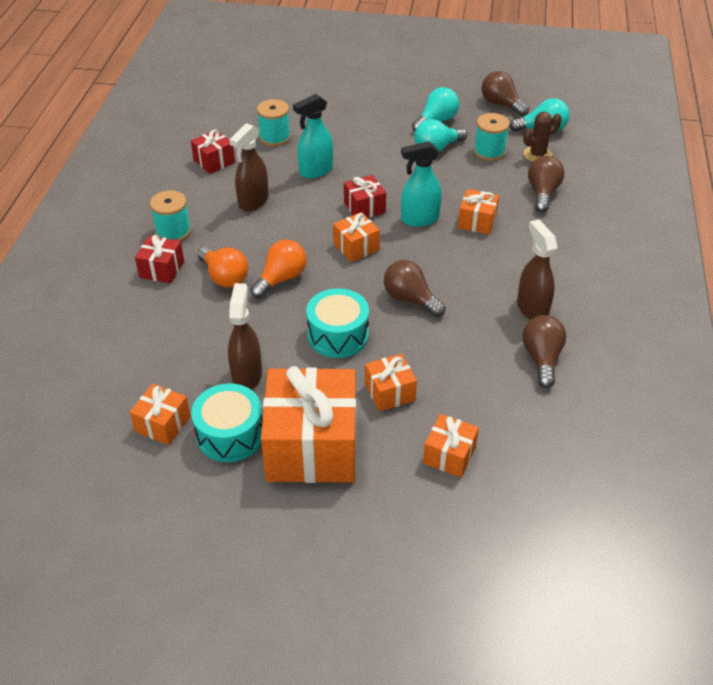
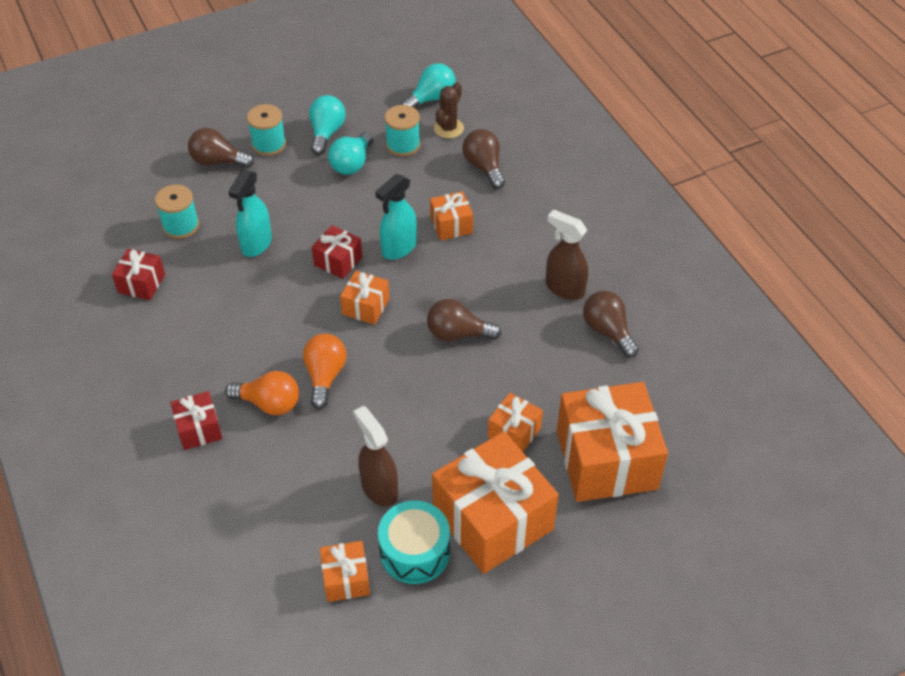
camera: 35 degrees left, 5 degrees up
(173, 232) = (172, 383): turquoise spool -> turquoise spool (269, 144)
(253, 202) = (224, 309): brown spray bottle -> none
(338, 335) = (425, 404): turquoise drum -> none
(449, 455) = (606, 460): orange gift -> orange gift, size x2.11
(501, 104) = (372, 86): brown light bulb -> brown light bulb (218, 161)

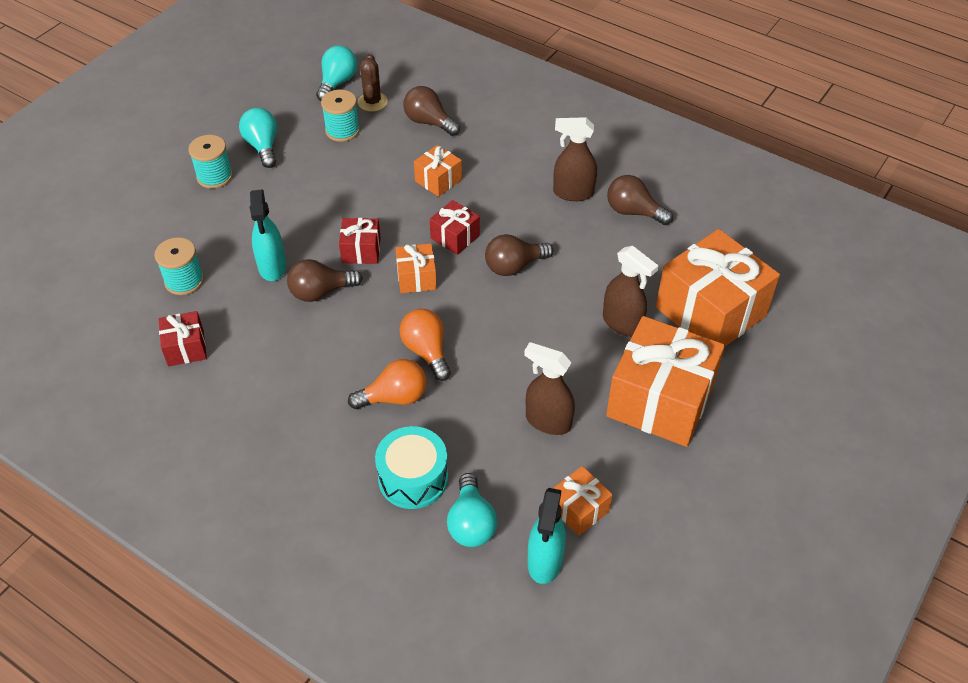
camera: 30 degrees left, 0 degrees up
(199, 429) = (346, 449): red gift -> red gift (455, 237)
(218, 161) = (176, 210): brown light bulb -> brown light bulb (321, 292)
(352, 164) = (308, 163): turquoise light bulb -> turquoise light bulb (471, 523)
(398, 248) = (407, 217): turquoise spray bottle -> turquoise spray bottle (545, 561)
(414, 552) = (618, 457): turquoise drum -> turquoise drum (413, 478)
(514, 432) = (622, 323): orange gift -> brown spray bottle

